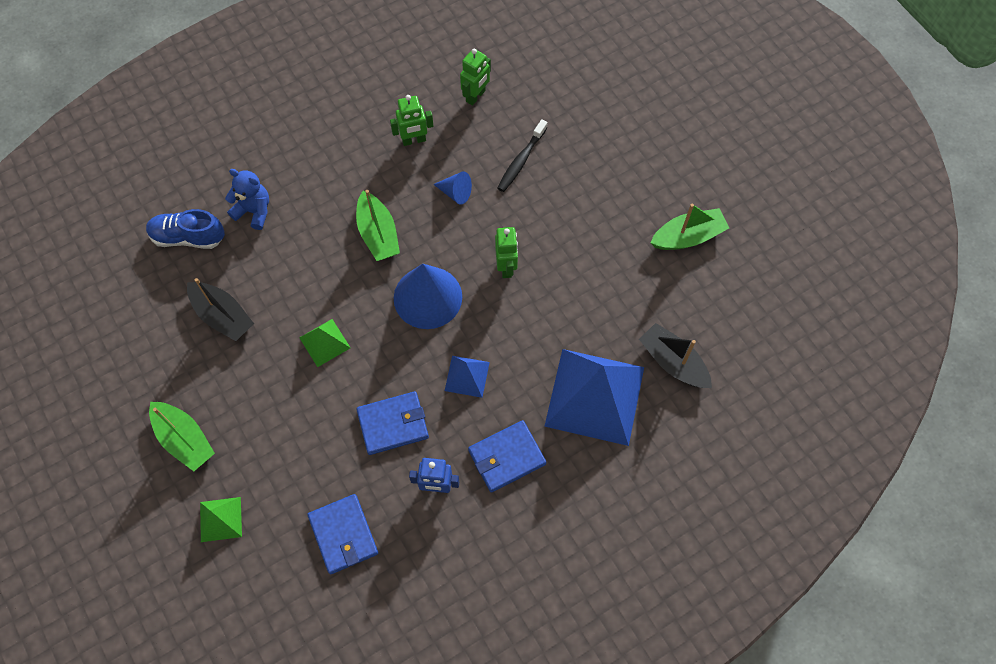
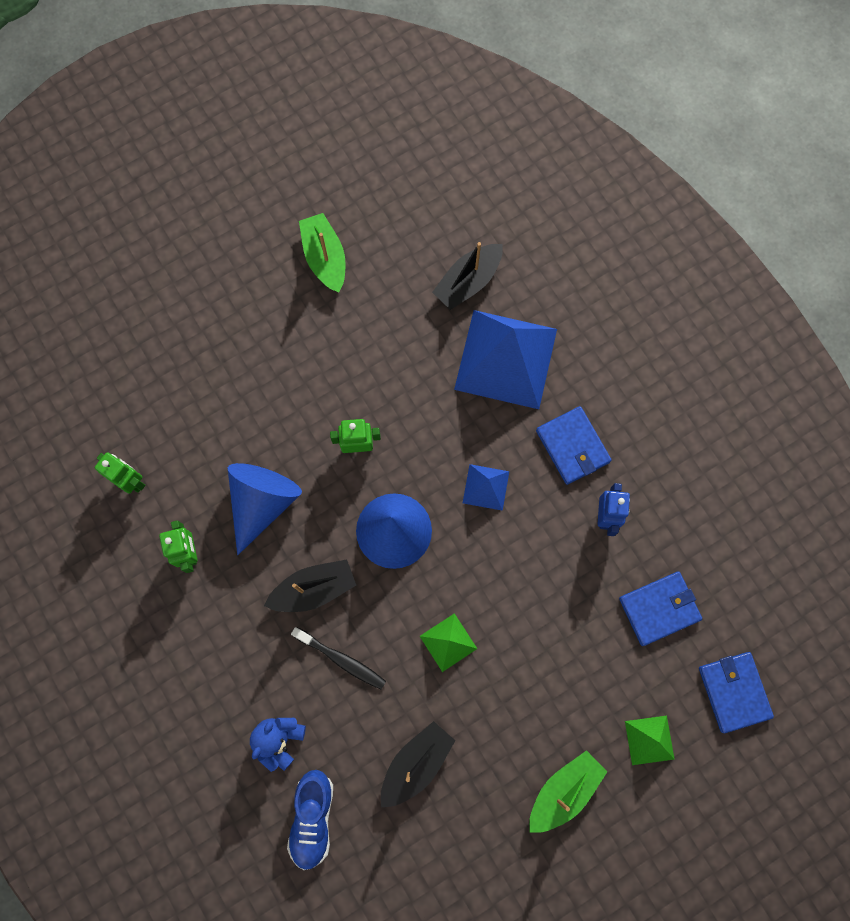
camera: 90 degrees left, 10 degrees up
(378, 234) = (314, 589): green boat -> black boat
(393, 424) = (540, 563): blue wallet -> blue wallet (734, 691)
(455, 192) = (262, 502): blue cone -> blue cone, size x2.02
(521, 160) = (223, 429): black toothbrush -> black toothbrush (341, 660)

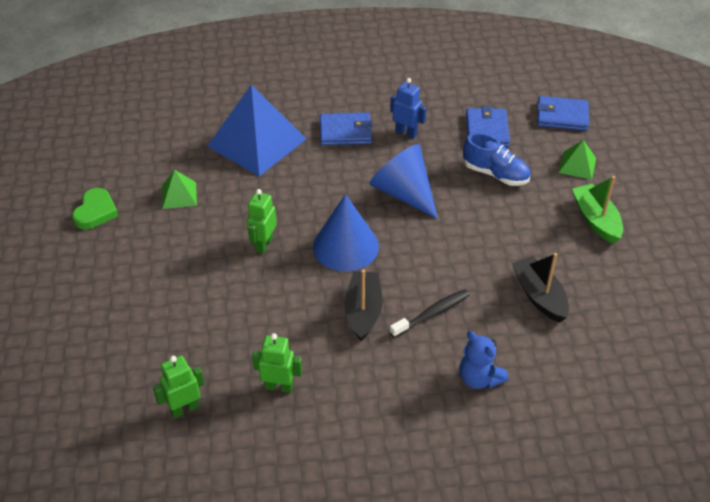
camera: 65 degrees left, 30 degrees down
(262, 502) = (268, 320): blue cone -> blue cone (404, 193)
(312, 818) = (556, 378): blue shoe -> blue shoe (495, 174)
(325, 258) = (95, 212): green boat -> green heart
(448, 642) = (452, 245): green pyramid -> green pyramid (179, 195)
(468, 281) = (183, 141): black boat -> none
(485, 487) = (345, 184): blue pyramid -> none

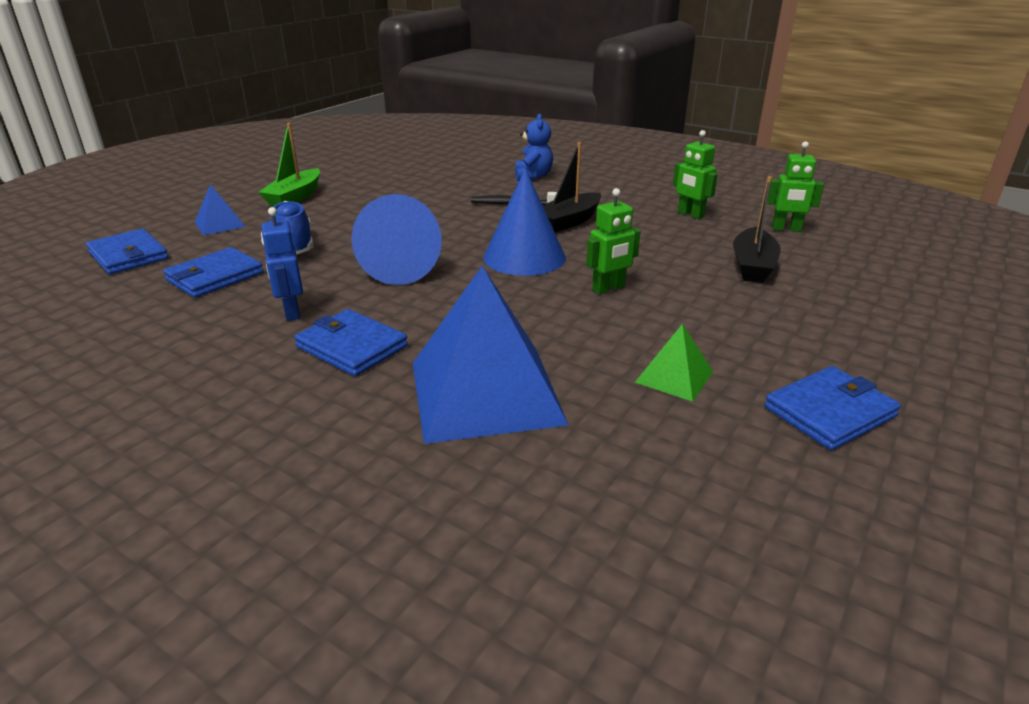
camera: 140 degrees left, 15 degrees down
(95, 212) = (829, 412): green heart -> blue wallet
(539, 296) = (422, 186): black boat -> black boat (752, 266)
(577, 165) = (219, 224): green pyramid -> blue pyramid

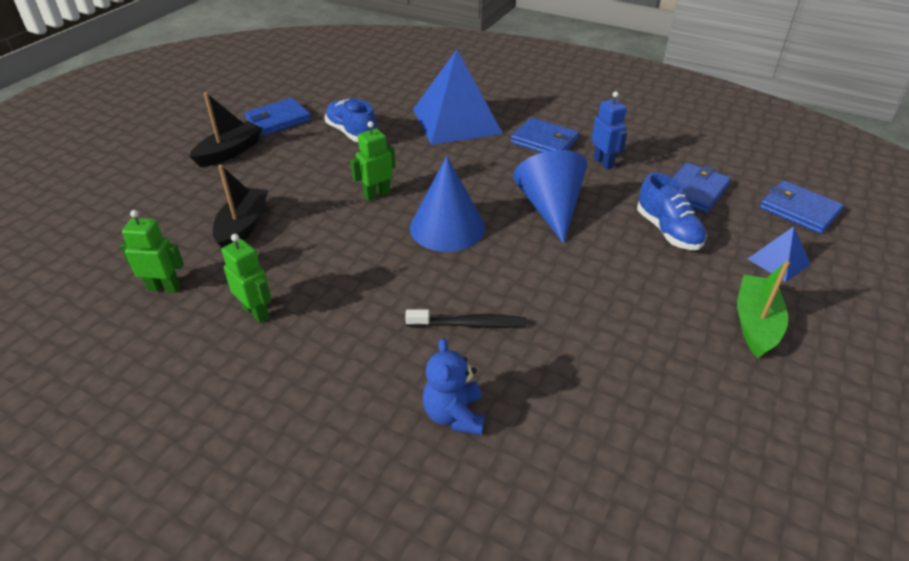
camera: 175 degrees right, 10 degrees up
(569, 221) = (403, 288): black boat -> black boat (229, 152)
(674, 377) = (352, 133): green pyramid -> blue shoe

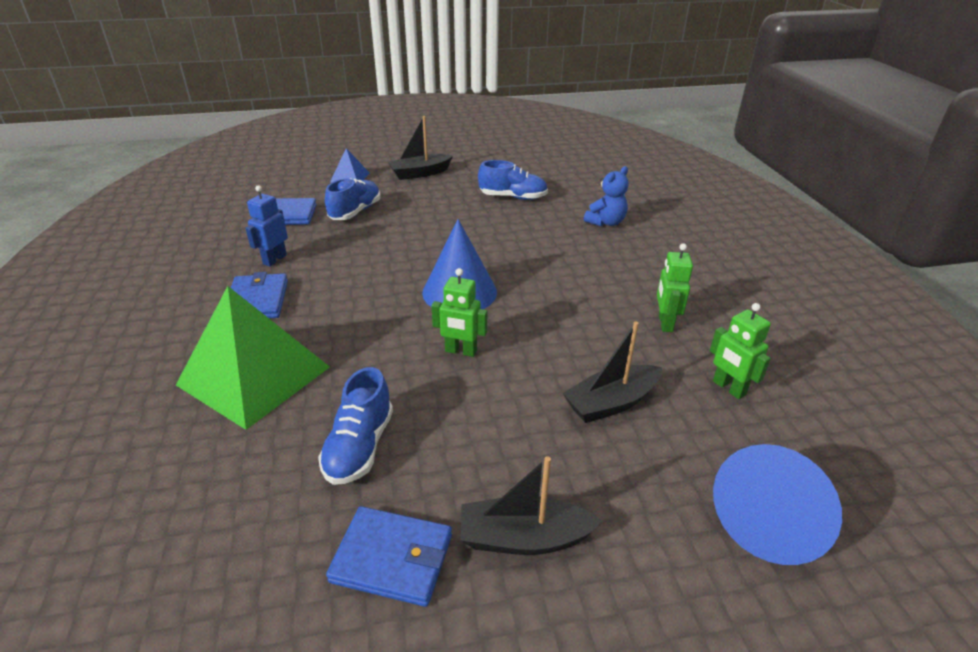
camera: 130 degrees left, 5 degrees down
(456, 121) = (254, 375): blue pyramid -> green pyramid
(469, 324) = (542, 242): black toothbrush -> none
(550, 209) = (377, 259): blue cone -> blue cone (770, 519)
(606, 370) = (513, 197): none -> blue shoe
(755, 324) = (420, 173): green boat -> black boat
(799, 210) = (278, 181): blue wallet -> none

